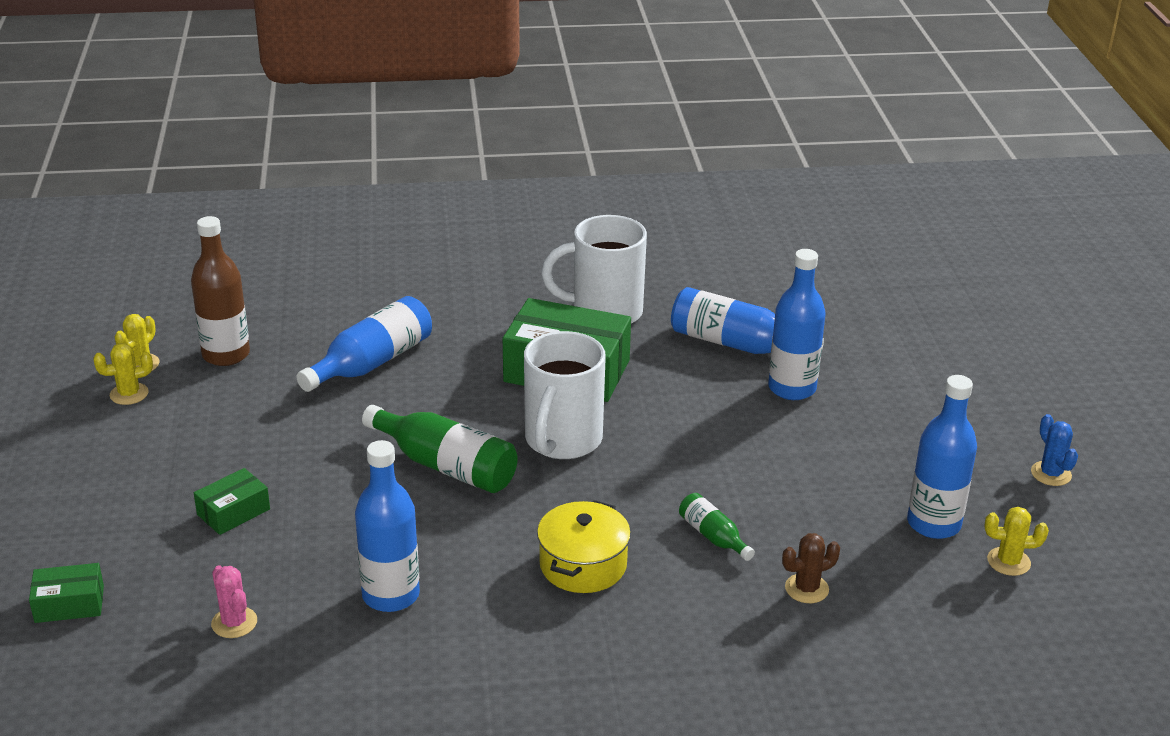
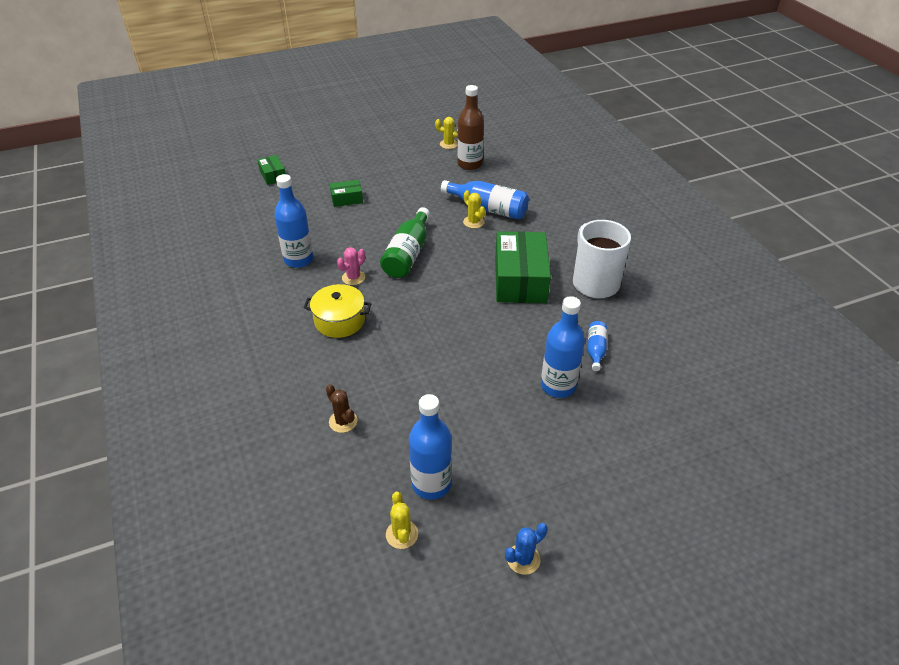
camera: 75 degrees right, 10 degrees up
(129, 394) = (424, 148): yellow cactus -> yellow cactus (473, 222)
(233, 512) = (347, 199): green box -> green box turned 45 degrees counterclockwise
(234, 622) = (269, 219): pink cactus -> pink cactus (353, 278)
(562, 441) = (449, 291): white mug -> none
(713, 536) = (381, 370): green bottle -> none
(736, 344) = (595, 350): blue bottle -> blue bottle, size x0.53

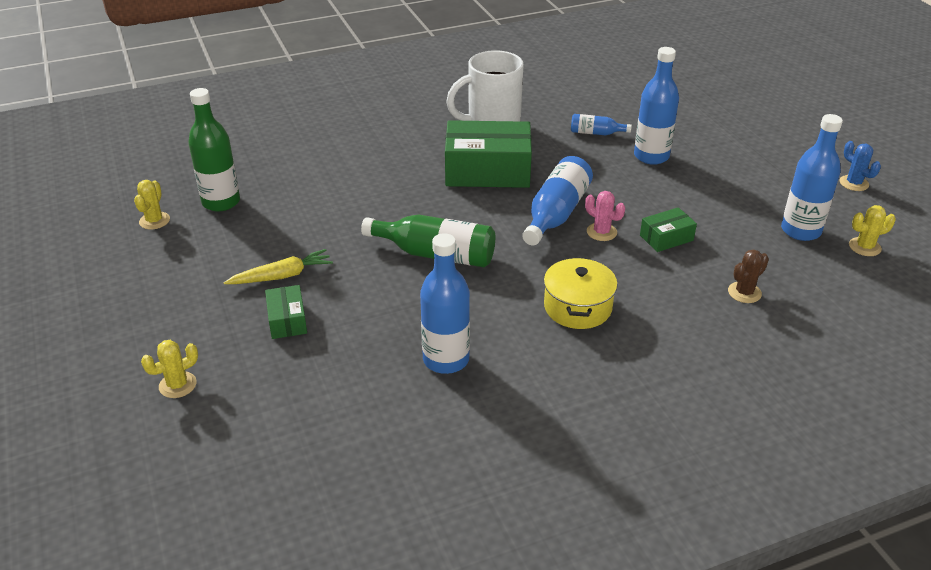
camera: 90 degrees left, 5 degrees down
(273, 175) = (185, 422): green box -> green box (666, 238)
(353, 278) = (488, 300): pink cactus -> pink cactus (601, 232)
(389, 193) = (282, 276): none -> yellow carrot
(470, 164) = (221, 202): brown bottle -> green bottle
(473, 222) = (368, 201): yellow cactus -> yellow cactus (177, 385)
(488, 209) = (339, 189): blue bottle -> blue bottle (556, 214)

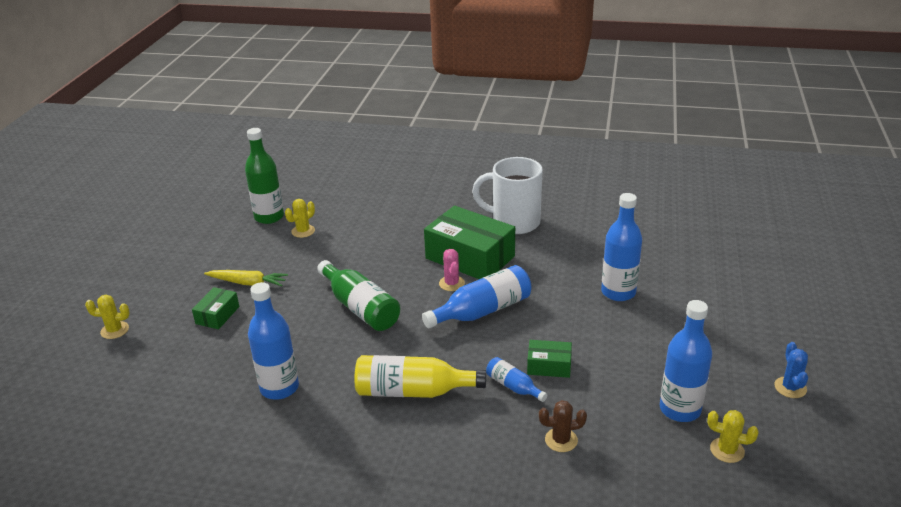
camera: 35 degrees right, 5 degrees down
(154, 221) = (218, 216): yellow cactus -> yellow cactus (303, 231)
(577, 307) = (413, 391): yellow pot -> yellow bottle
(596, 133) = (593, 256): blue bottle -> blue bottle (513, 386)
(601, 232) = (501, 340): pink cactus -> pink cactus (451, 283)

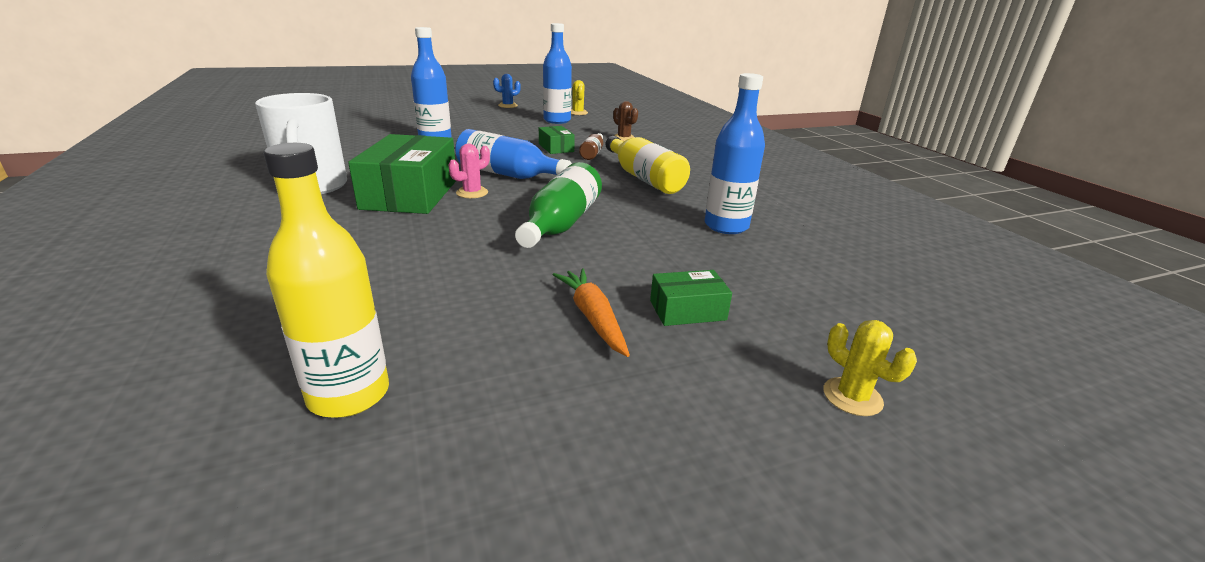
camera: 125 degrees left, 5 degrees down
(248, 283) = (593, 317): yellow carrot -> orange carrot
(269, 217) = (349, 394): green bottle -> yellow bottle
(303, 231) = (396, 325): yellow cactus -> none
(513, 386) = (592, 153): blue bottle -> brown bottle

